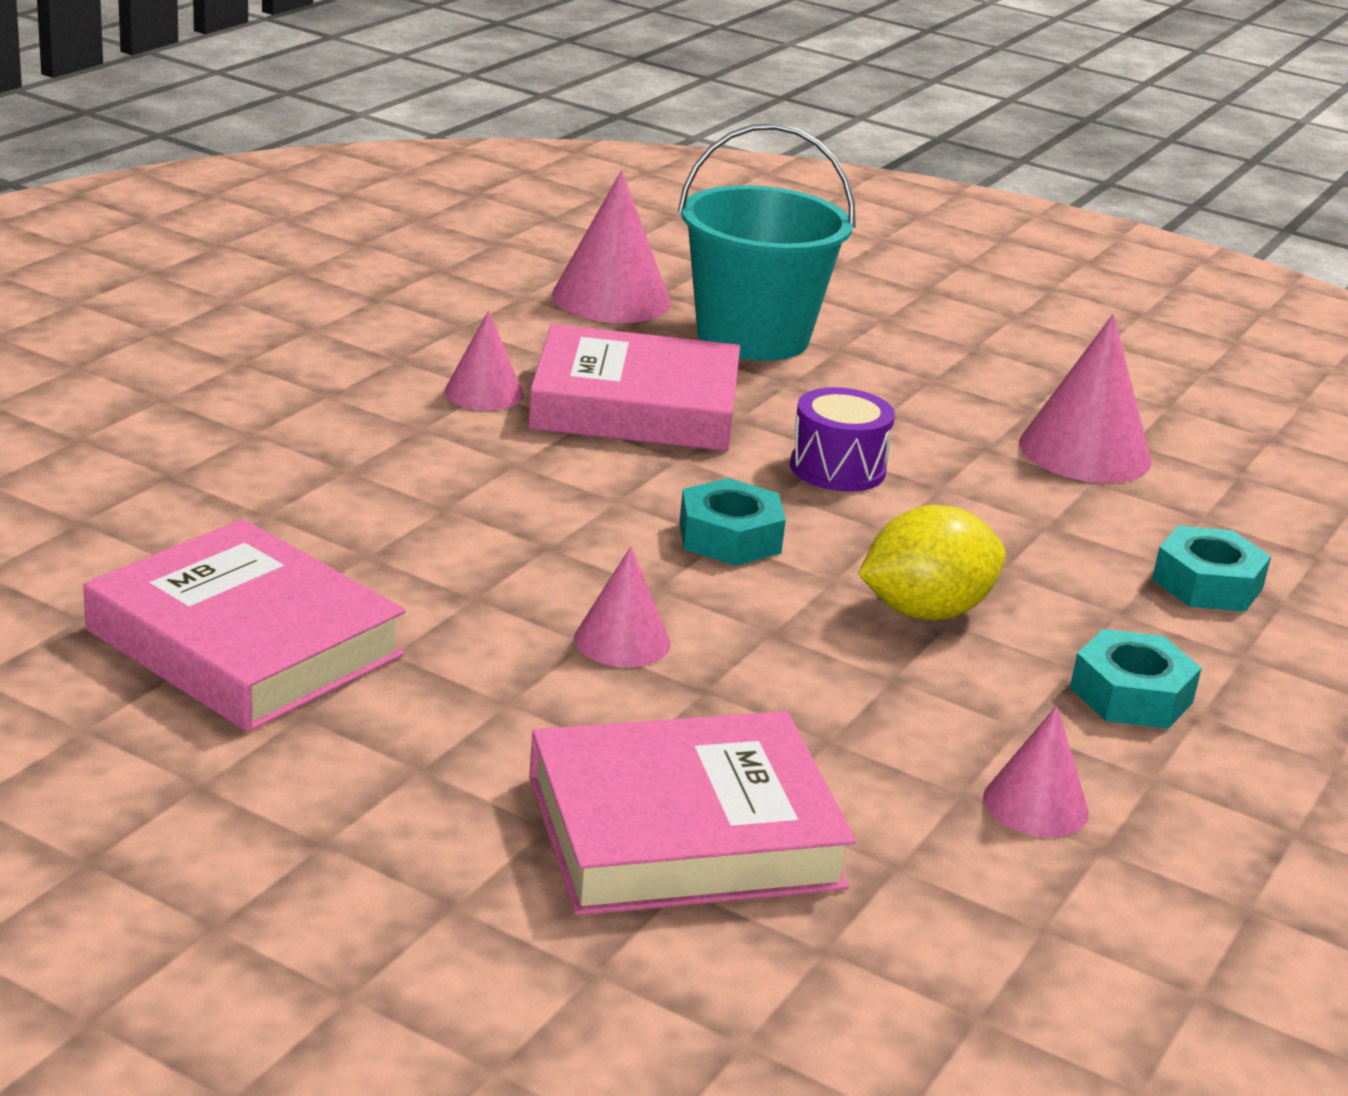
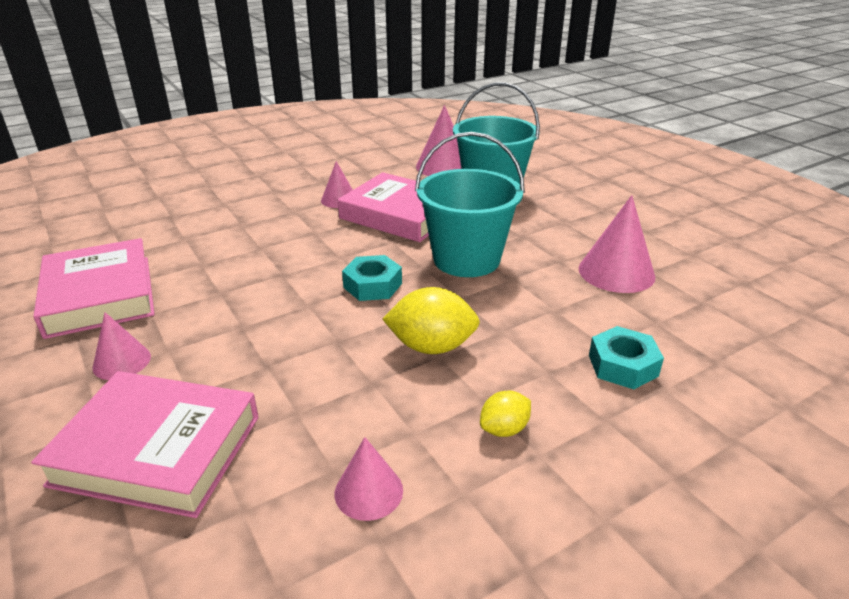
camera: 30 degrees right, 5 degrees up
(622, 641) = (258, 329): pink cone -> pink cone (122, 362)
(837, 468) = (466, 259): purple drum -> turquoise bucket
(1131, 695) = (504, 429): turquoise nut -> yellow lemon

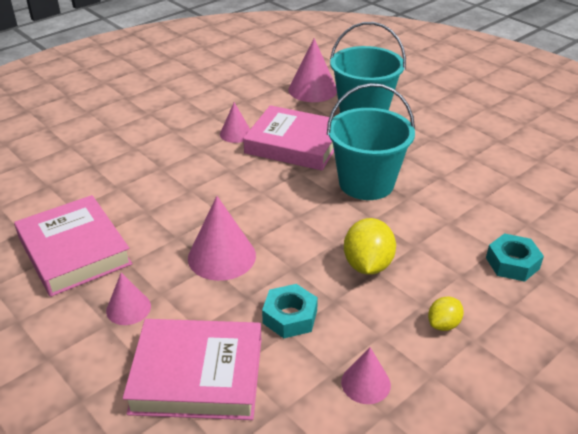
camera: 10 degrees left, 5 degrees up
(372, 285) = (300, 216): turquoise nut -> turquoise nut (290, 317)
(431, 347) = (367, 265): yellow lemon -> yellow lemon turned 75 degrees counterclockwise
(616, 272) = (486, 182): pink cone -> pink cone (221, 256)

